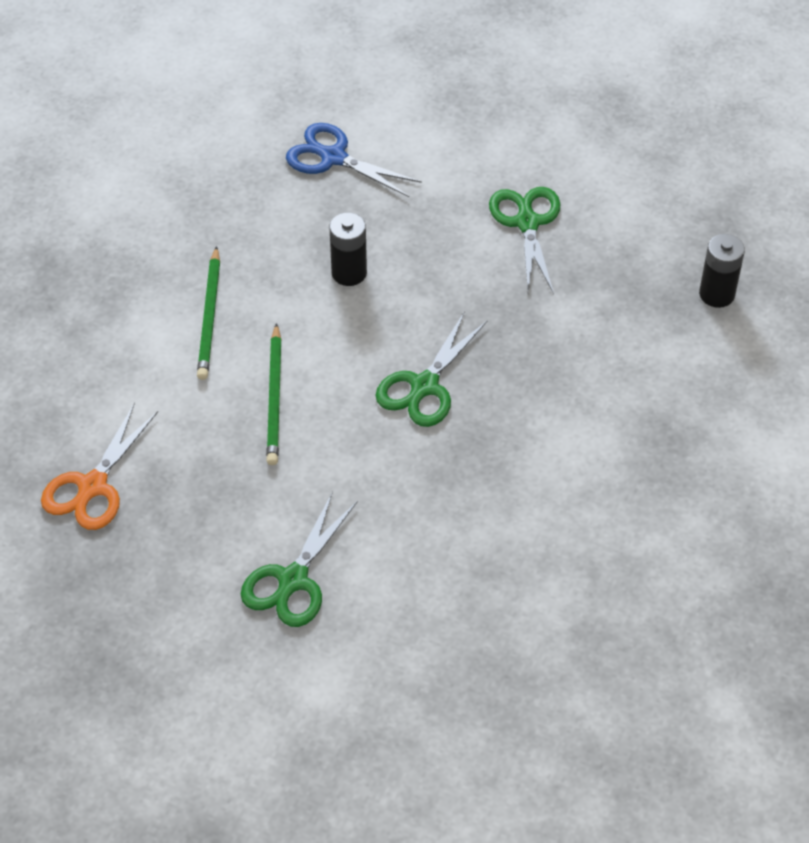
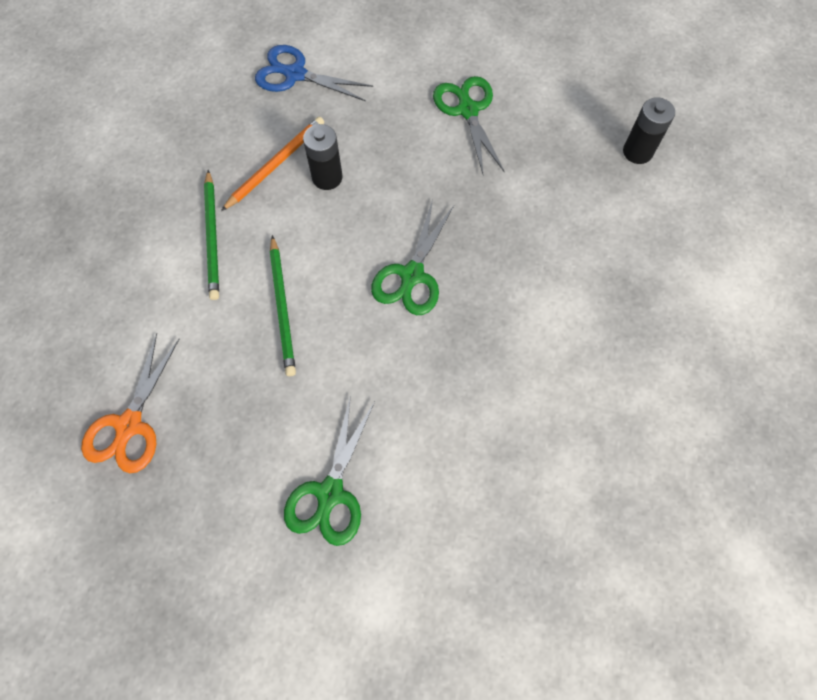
camera: 10 degrees left, 15 degrees up
(293, 251) = (276, 164): none -> orange pencil

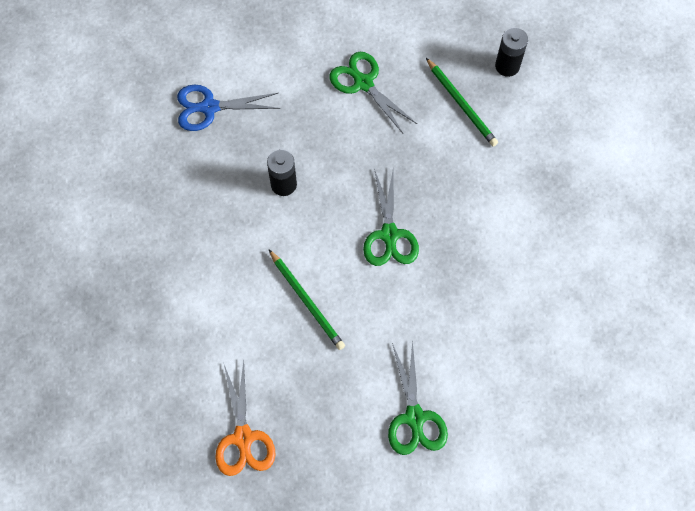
camera: 25 degrees left, 0 degrees up
(213, 237) = (221, 270): green pencil -> green pencil (461, 104)
(276, 164) = (237, 190): orange pencil -> none

